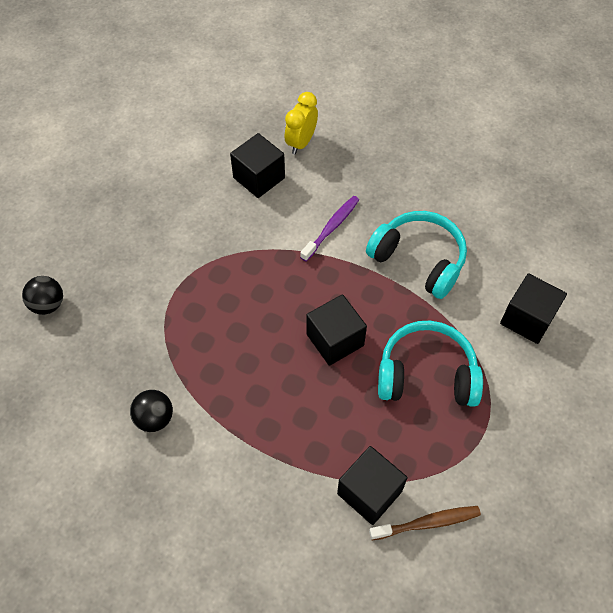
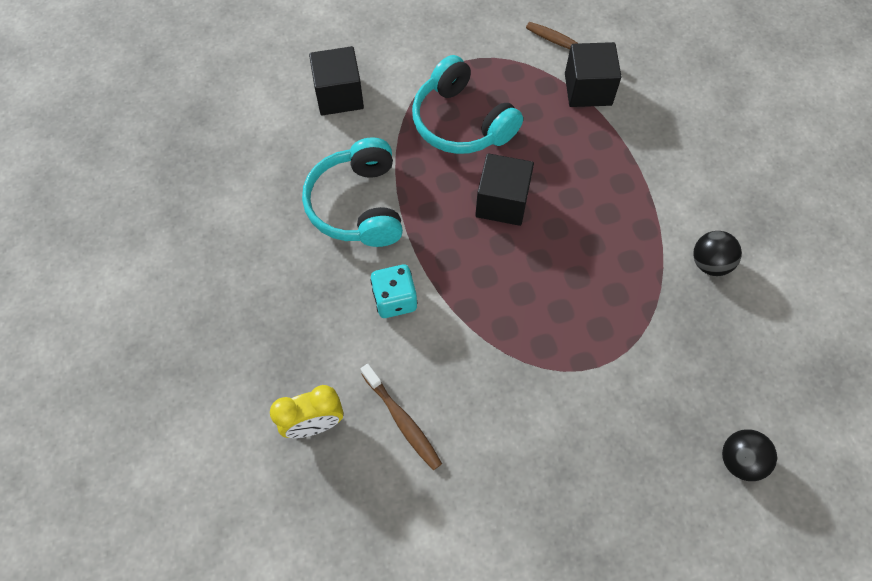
camera: 135 degrees left, 5 degrees up
(259, 178) = (402, 420): black cube -> brown toothbrush
(331, 228) = (395, 300): purple toothbrush -> turquoise dice

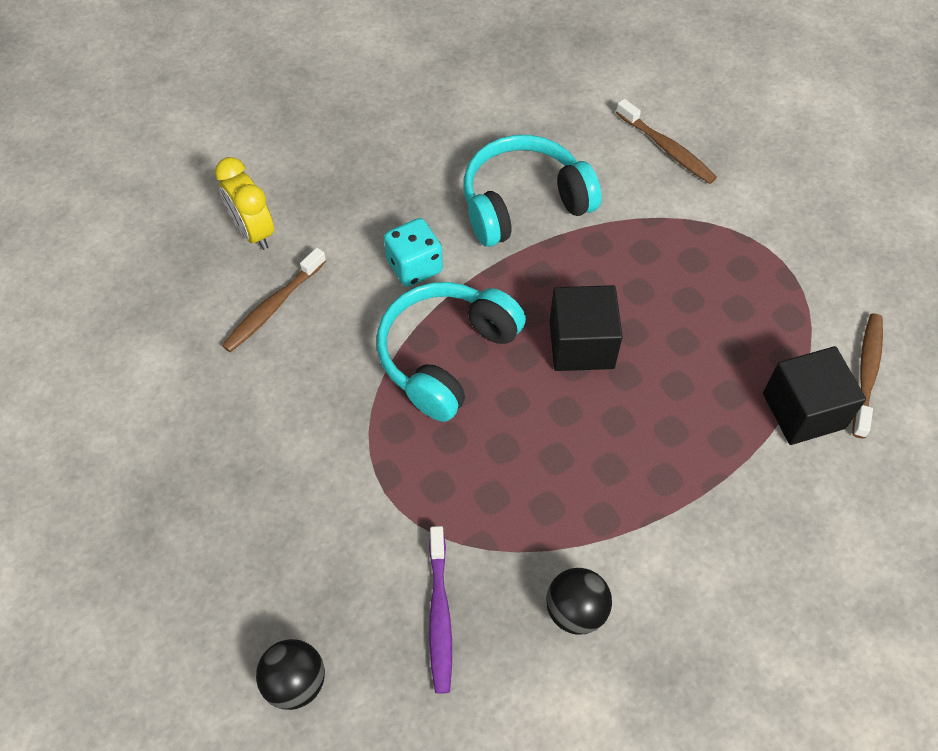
camera: 75 degrees right, 5 degrees down
(339, 95) = (666, 148): black cube -> brown toothbrush
(461, 122) = (683, 277): turquoise headphones -> turquoise headphones (446, 356)
(701, 350) = (439, 615): none -> purple toothbrush

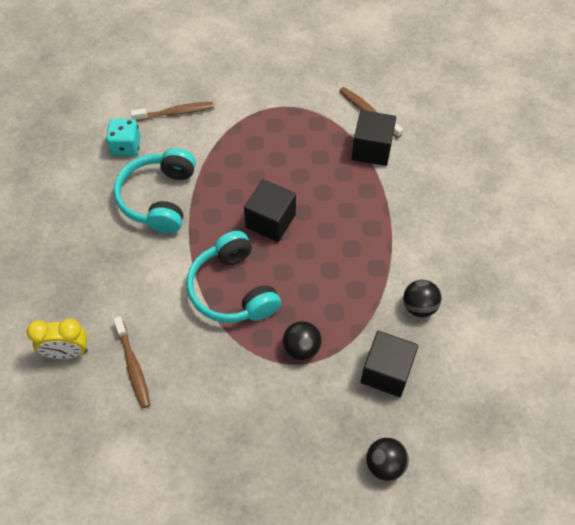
camera: 60 degrees left, 0 degrees up
(411, 483) = (301, 348): none -> black ball
(414, 266) = (160, 275): turquoise dice -> turquoise dice (126, 146)
(439, 615) = (386, 372): purple toothbrush -> black cube

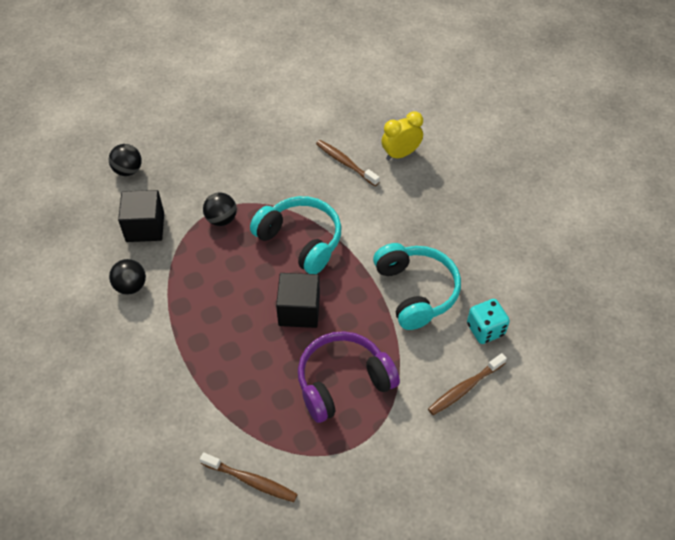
camera: 155 degrees right, 5 degrees down
(265, 151) = (343, 382): none -> purple headphones
(372, 149) = (229, 431): black cube -> none

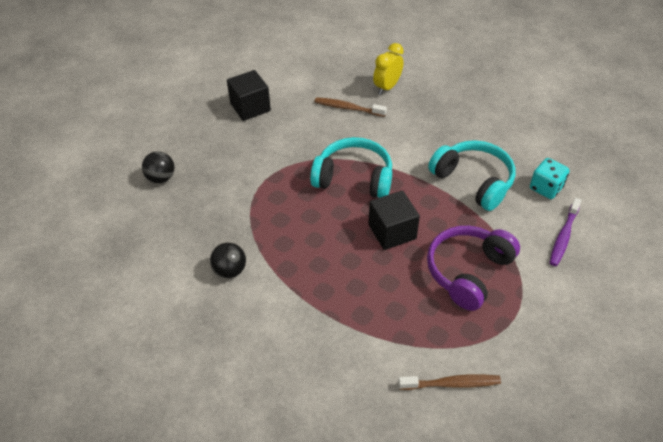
camera: 25 degrees left, 5 degrees down
(145, 227) = (209, 217): black cube -> black cube (250, 107)
(221, 219) = (274, 186): black ball -> none
(465, 388) = (563, 236): brown toothbrush -> purple toothbrush

